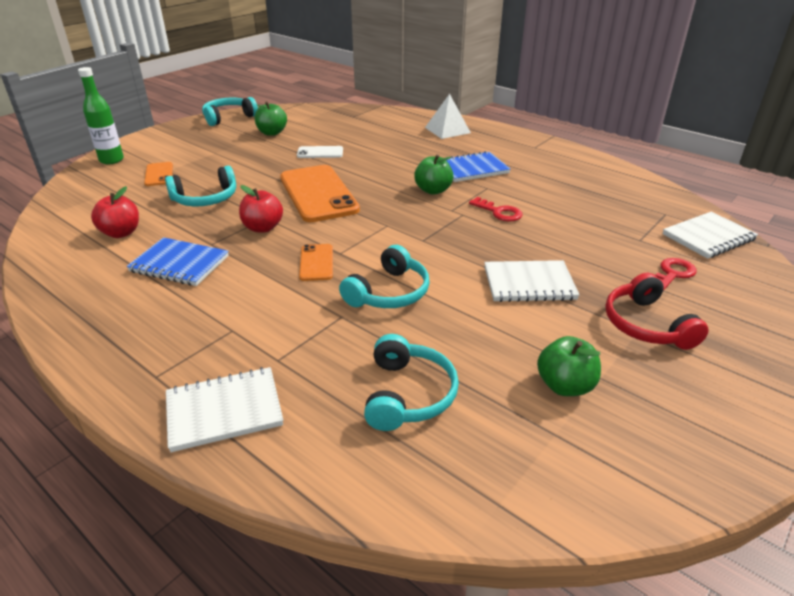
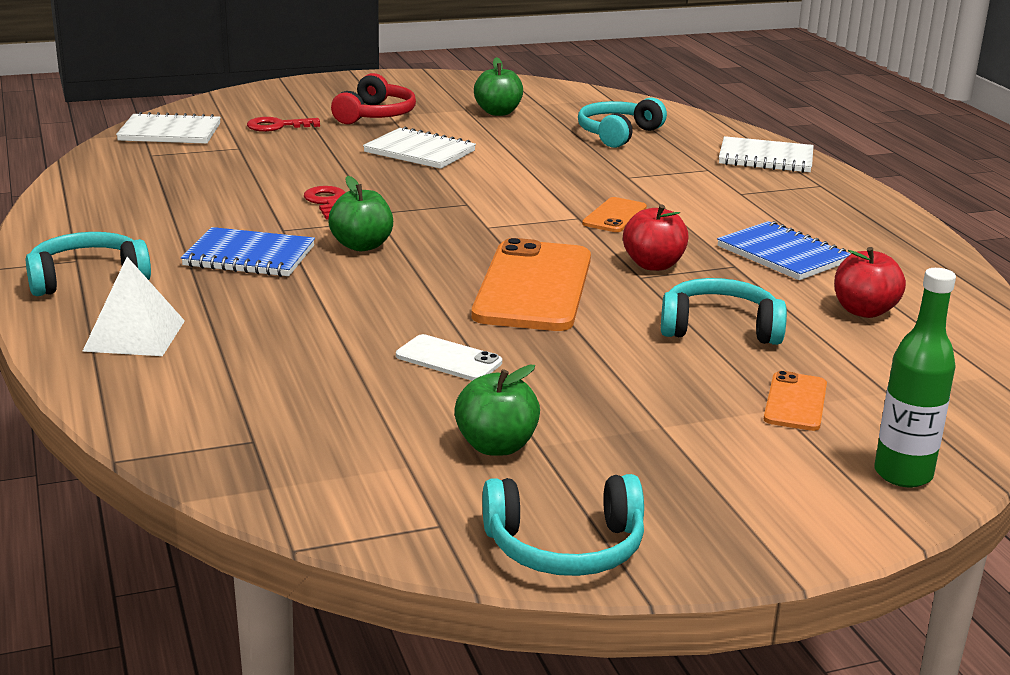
camera: 150 degrees left, 10 degrees down
(389, 292) = (563, 178): turquoise headphones -> turquoise headphones (87, 278)

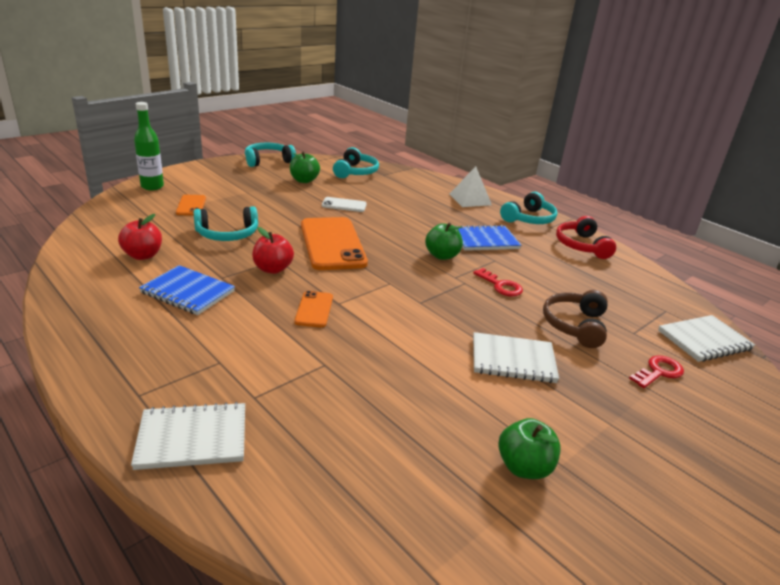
camera: 155 degrees right, 5 degrees up
(299, 161) = (575, 325): none -> brown headphones
(375, 115) = (620, 419): red headphones -> red headphones (581, 246)
(618, 134) = (368, 451): turquoise headphones -> turquoise headphones (355, 172)

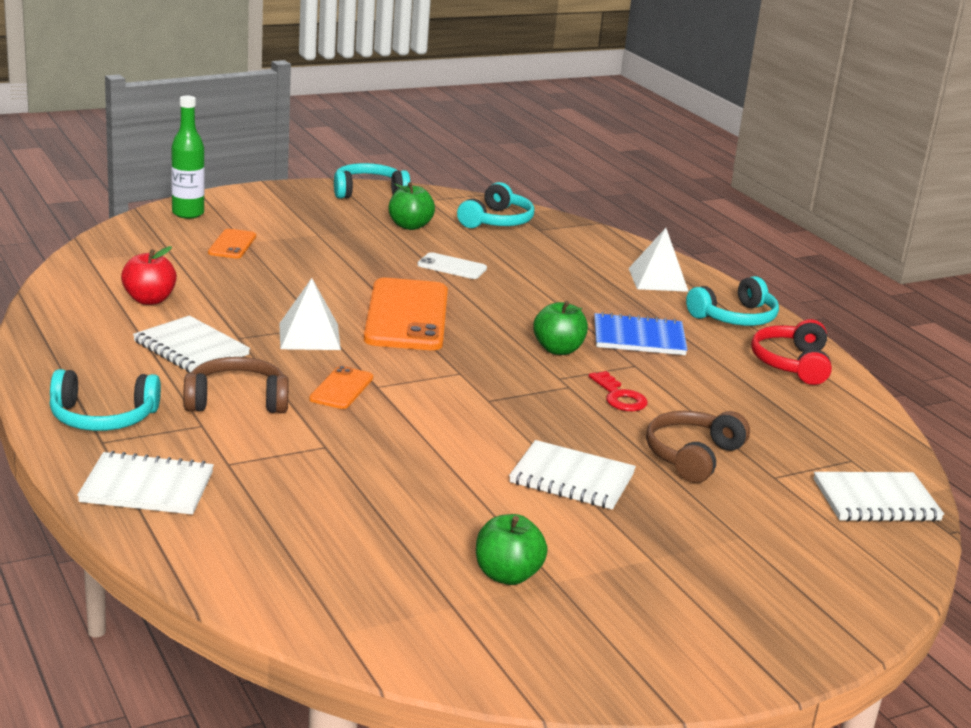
camera: 15 degrees right, 5 degrees down
(188, 292) = (191, 348): blue notebook -> white notebook
(227, 234) = (267, 287): turquoise headphones -> turquoise headphones (102, 417)
(239, 333) = (237, 400): none -> brown headphones
(273, 269) = (309, 336): red apple -> white pyramid
(659, 372) = (769, 522): red key -> none

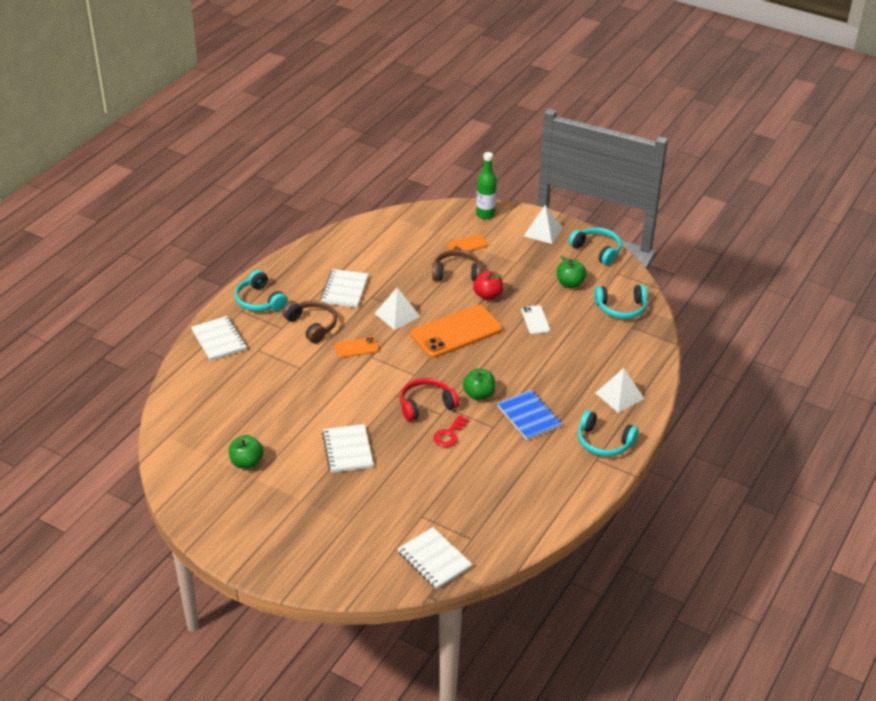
camera: 60 degrees right, 15 degrees up
(149, 300) = (377, 255): red apple -> red apple (487, 295)
(282, 201) = (543, 231): none -> white pyramid
(692, 456) = (412, 481): brown headphones -> brown headphones (456, 273)
(791, 364) = (567, 483): red headphones -> red headphones (426, 405)

